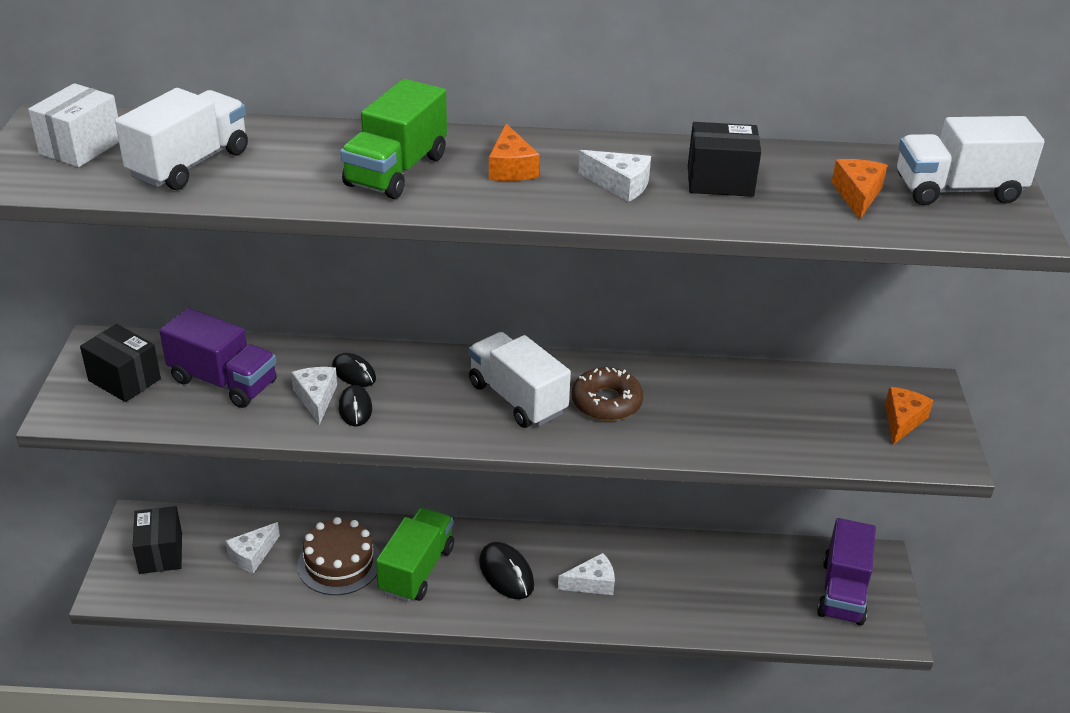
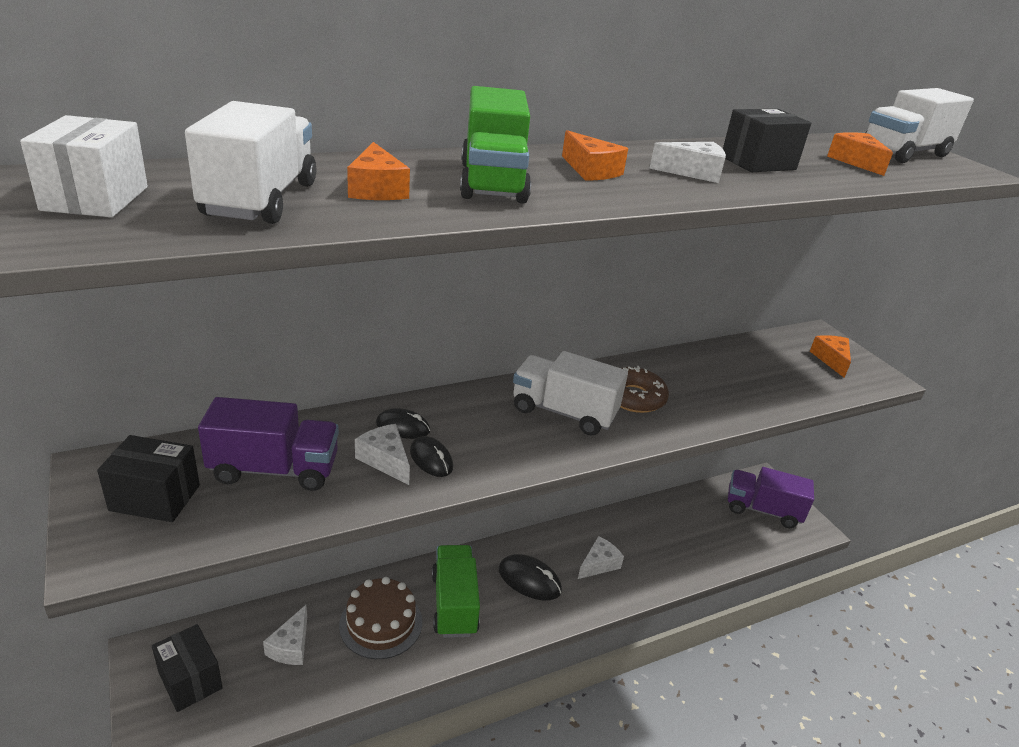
camera: 30 degrees left, 5 degrees down
(288, 165) = (377, 189): none -> orange cheese
(842, 592) = (762, 510): purple truck -> purple truck turned 120 degrees clockwise

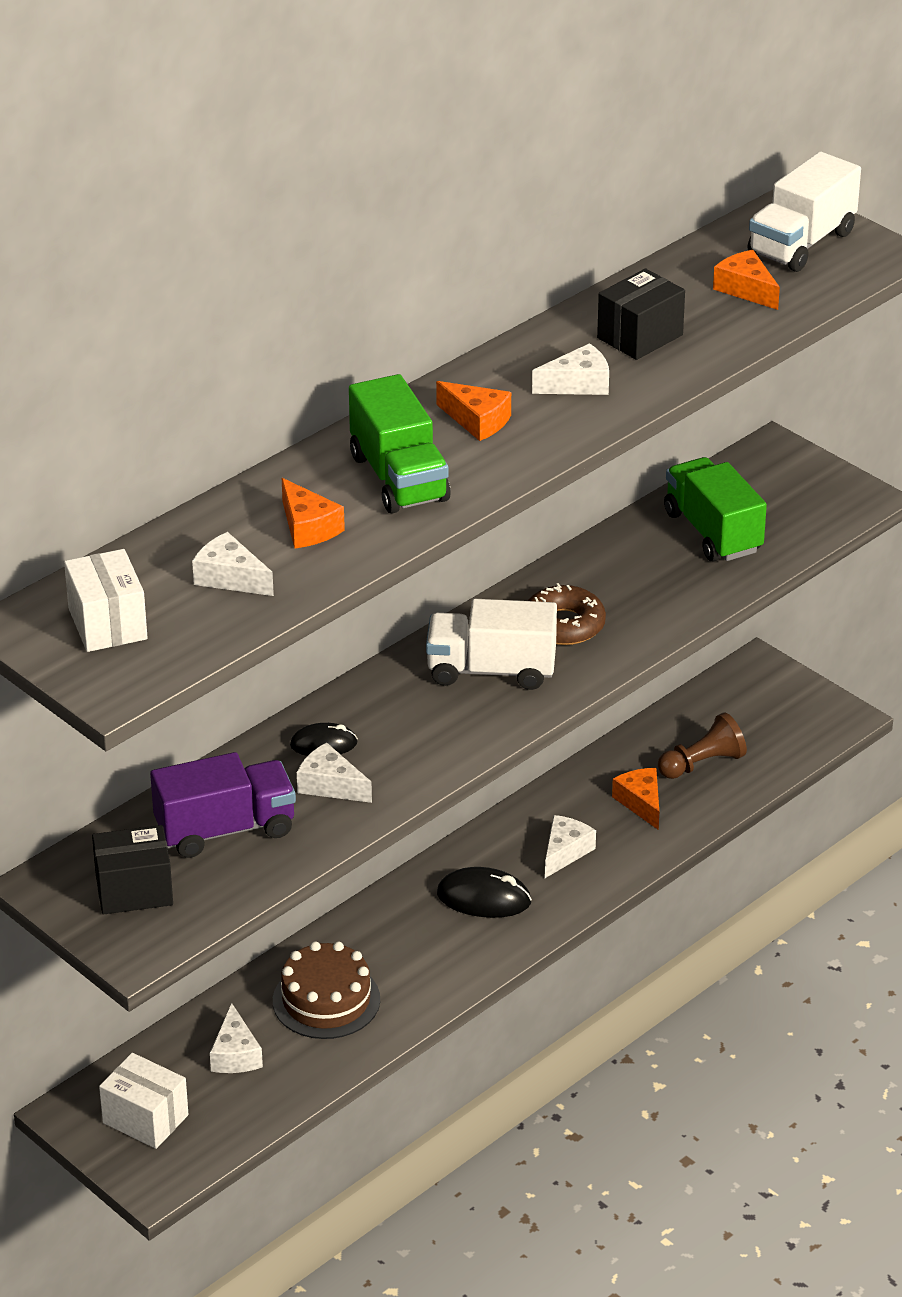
camera: 15 degrees left, 5 degrees up
(190, 680) = (145, 1119): black box -> white box
(261, 200) = (230, 578): white truck -> white cheese
(431, 459) = (377, 770): black mouse -> none
(454, 604) = (403, 953): green truck -> green truck (713, 532)
(712, 531) = (702, 763): none -> brown pawn
(762, 510) = (765, 712): purple truck -> none
(831, 360) = (793, 490): orange cheese -> orange cheese (641, 803)

